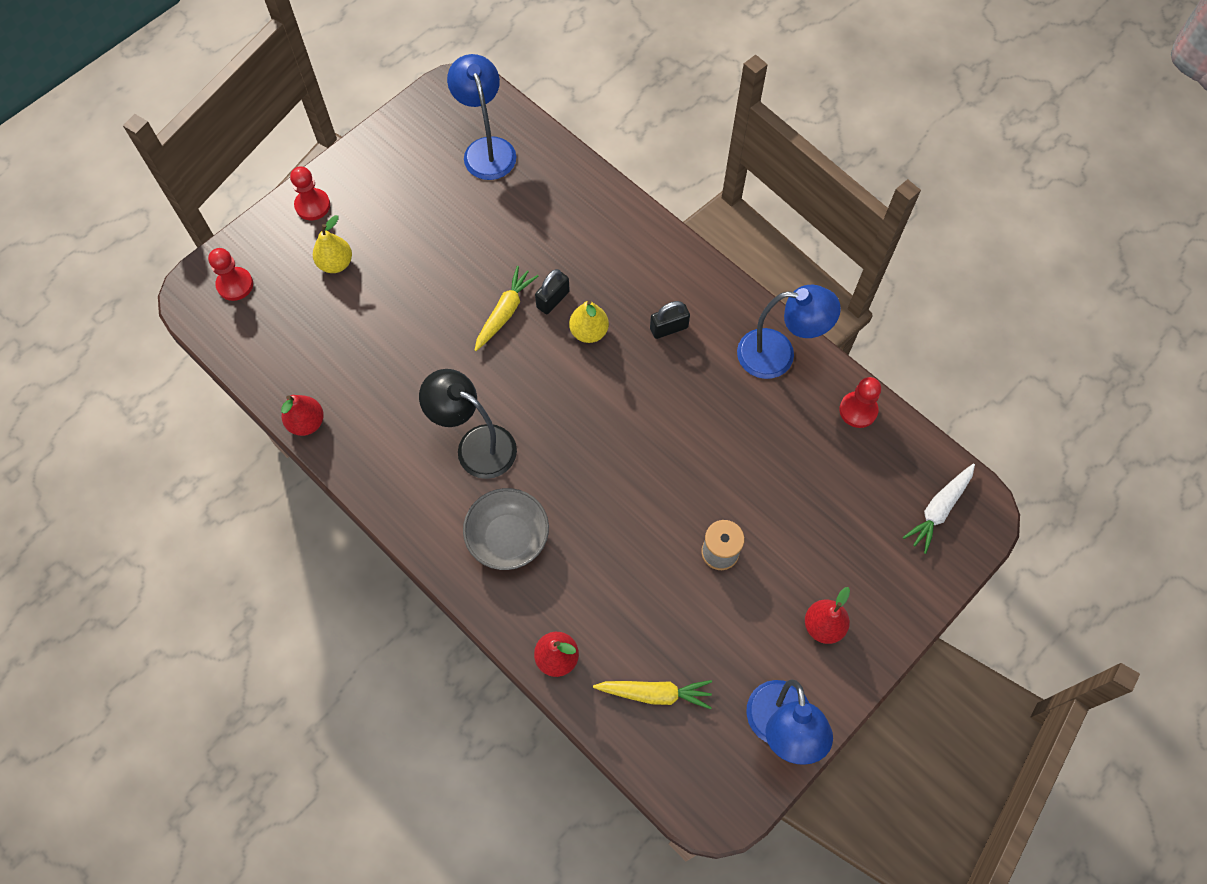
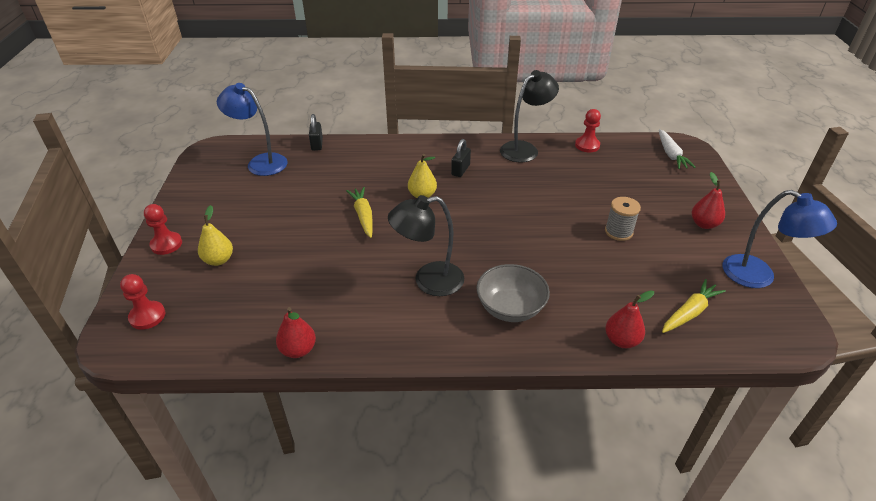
camera: 45 degrees left, 25 degrees down
(553, 299) = (383, 195): black padlock -> black padlock (317, 144)
(778, 355) = (525, 149): blue lamp -> black lamp

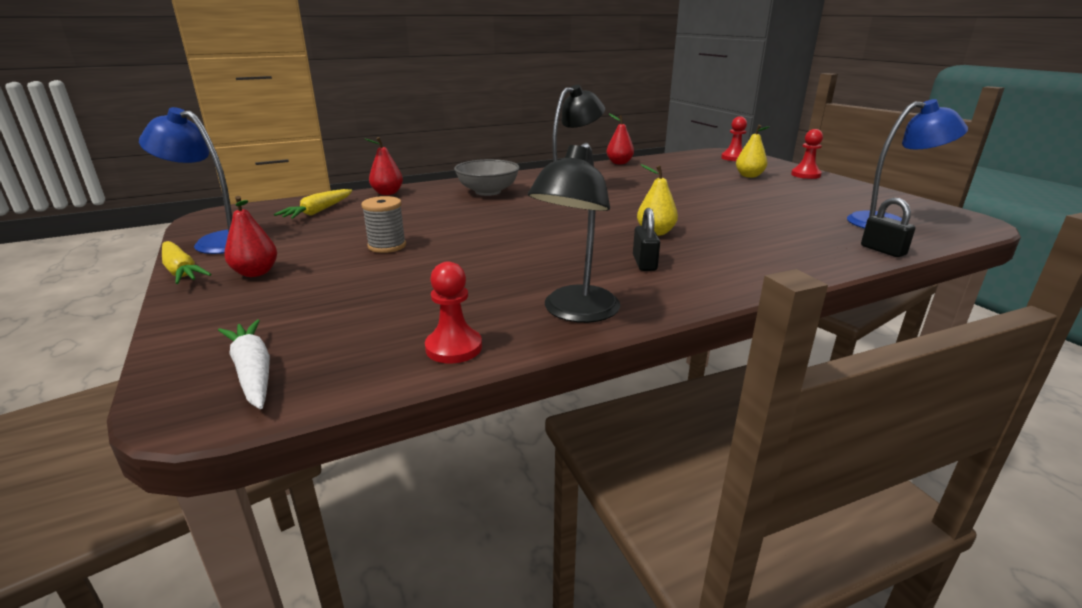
camera: 155 degrees right, 15 degrees down
(363, 216) = (688, 210): yellow carrot -> yellow carrot (181, 271)

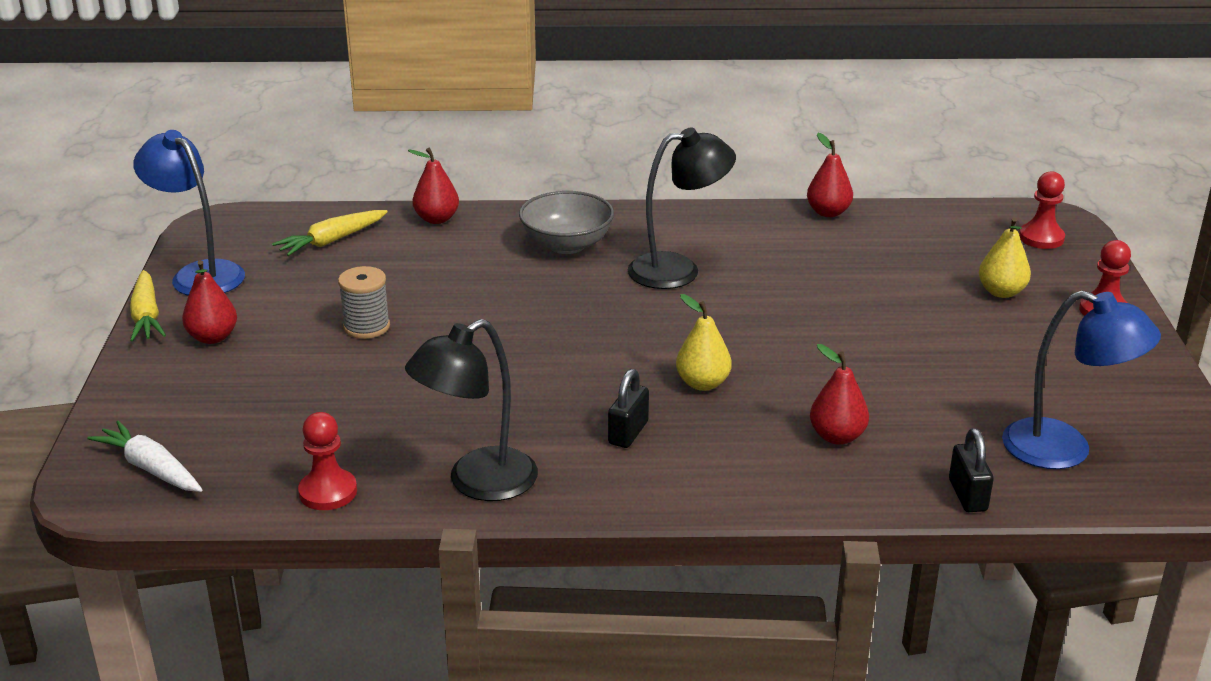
camera: 25 degrees right, 5 degrees up
(253, 372) = (151, 468): white carrot -> white carrot turned 45 degrees counterclockwise
(769, 240) = (837, 436): none -> red pear

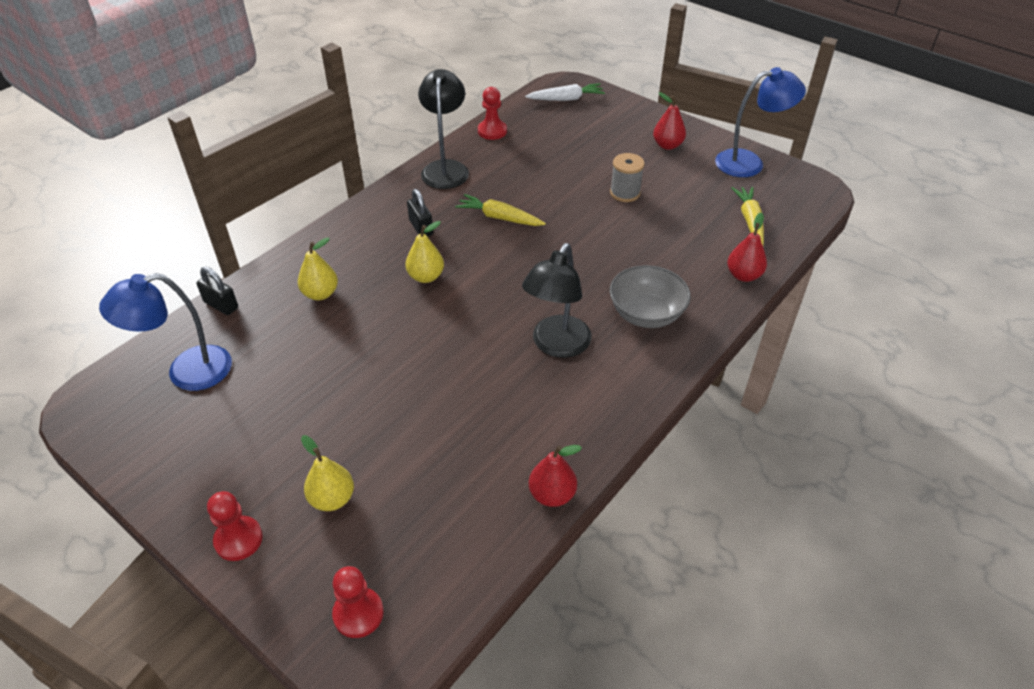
camera: 130 degrees right, 15 degrees up
(146, 316) = (713, 134): yellow carrot -> yellow carrot (499, 218)
(837, 436) = (320, 294): red pear -> yellow pear

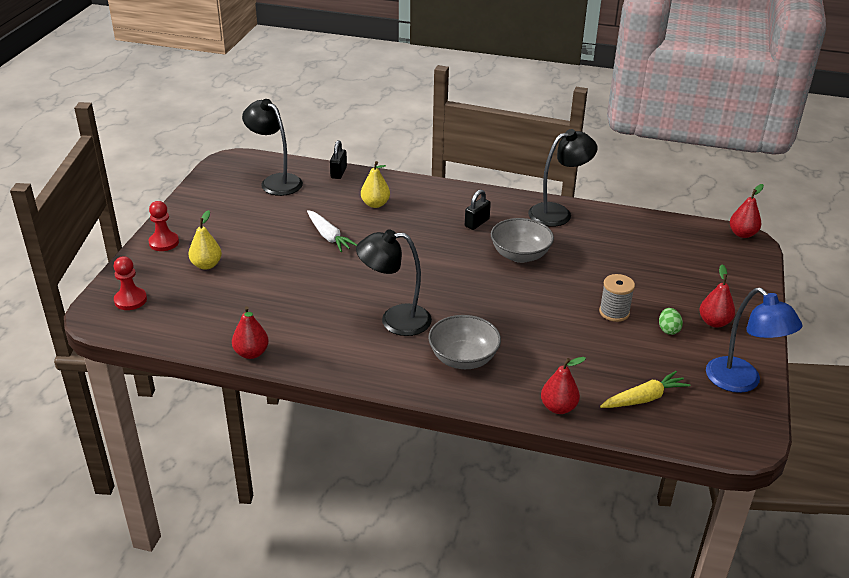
camera: 65 degrees right, 10 degrees down
(186, 372) = (275, 181): blue lamp -> black lamp
(426, 276) = (425, 241): yellow pear -> none
(492, 131) = (630, 221): red pawn -> none
(499, 218) = (520, 255): yellow carrot -> grey bowl
(555, 83) = (742, 234): none -> red pear
(566, 99) = (723, 246): white carrot -> white carrot (328, 236)
(665, 172) = (668, 330): none -> green egg

